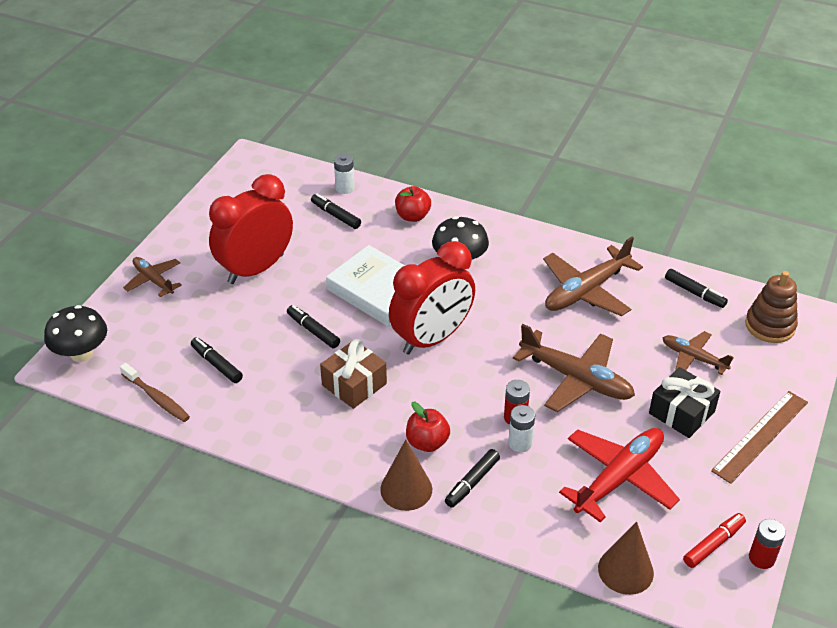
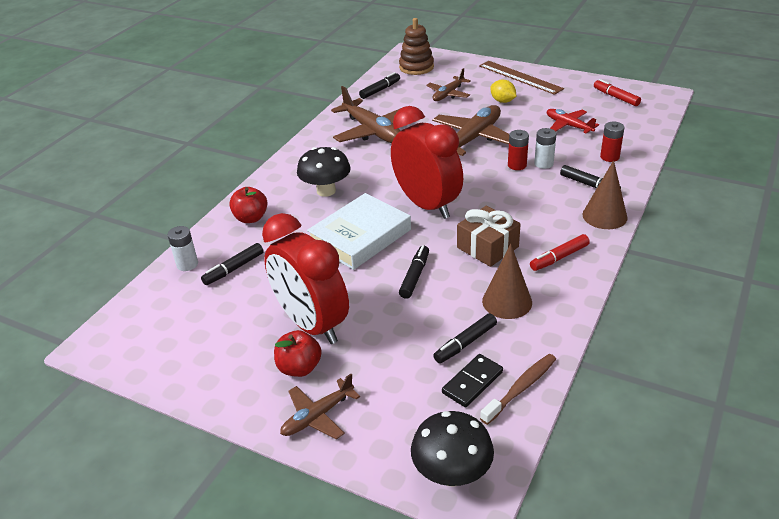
camera: 85 degrees left, 5 degrees down
(170, 367) = (472, 382): none -> black domino
(313, 331) = (415, 276): black marker -> black marker turned 150 degrees clockwise
(332, 440) = (559, 258): none -> red marker
(427, 442) = (551, 206): red apple -> red apple (299, 368)
(619, 478) = (568, 126): red plane -> red plane, size x0.58
(625, 570) = (649, 127): brown cone -> brown cone (507, 301)
(681, 412) = (502, 101): black gift -> yellow lemon
(761, 558) = (621, 84): red battery -> red battery (609, 157)

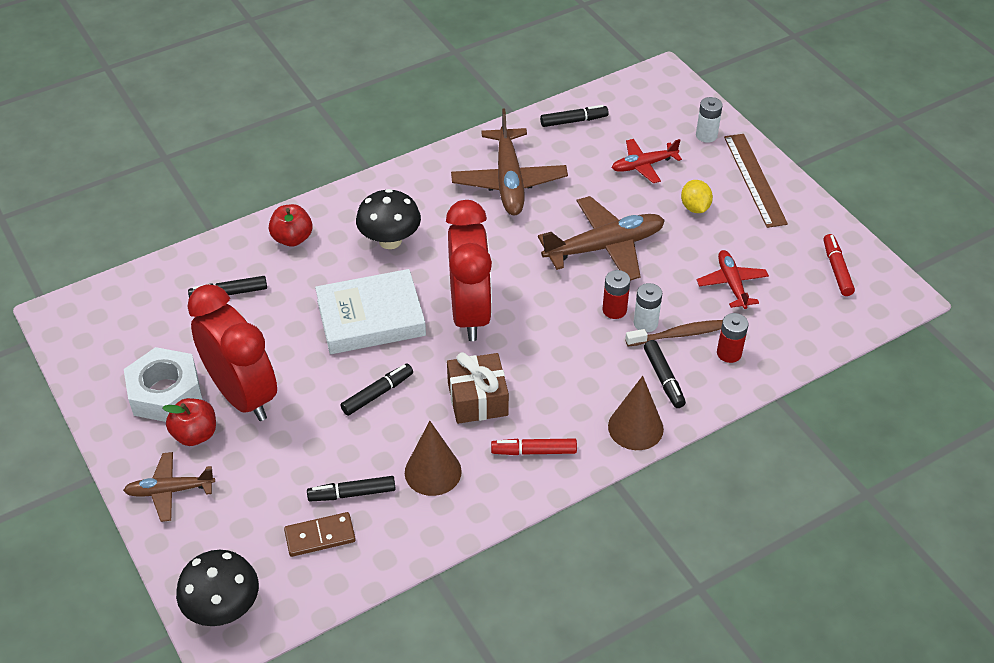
camera: 30 degrees right, 10 degrees up
(187, 264) = (195, 265): white battery -> white battery (706, 135)
(245, 353) = (165, 392): none -> white nut
(312, 324) = (242, 395): red clock -> red clock turned 150 degrees clockwise
(416, 67) = (648, 103): brown stacking toy -> none
(448, 94) = (643, 165): brown plane -> red plane
(472, 382) = (320, 536): black domino -> brown domino
(521, 388) = (354, 567): brown toothbrush -> brown toothbrush (679, 334)

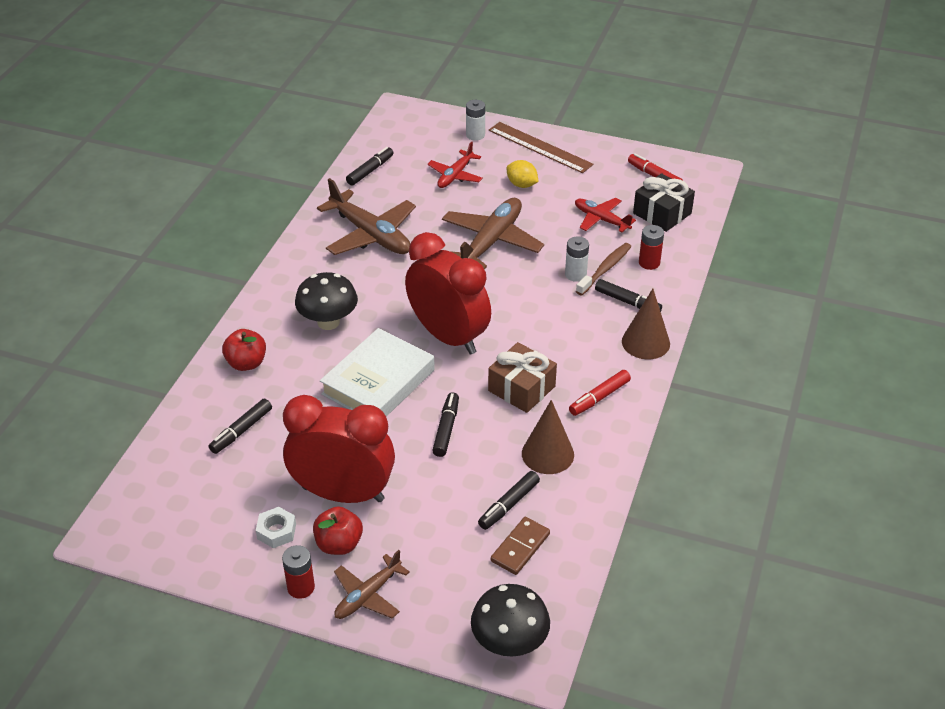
camera: 40 degrees left, 5 degrees down
(165, 392) = (276, 531): white nut -> white nut, size x0.52
(614, 310) = (545, 278): red battery -> red battery (301, 587)
(799, 312) = (662, 213): none -> black gift

